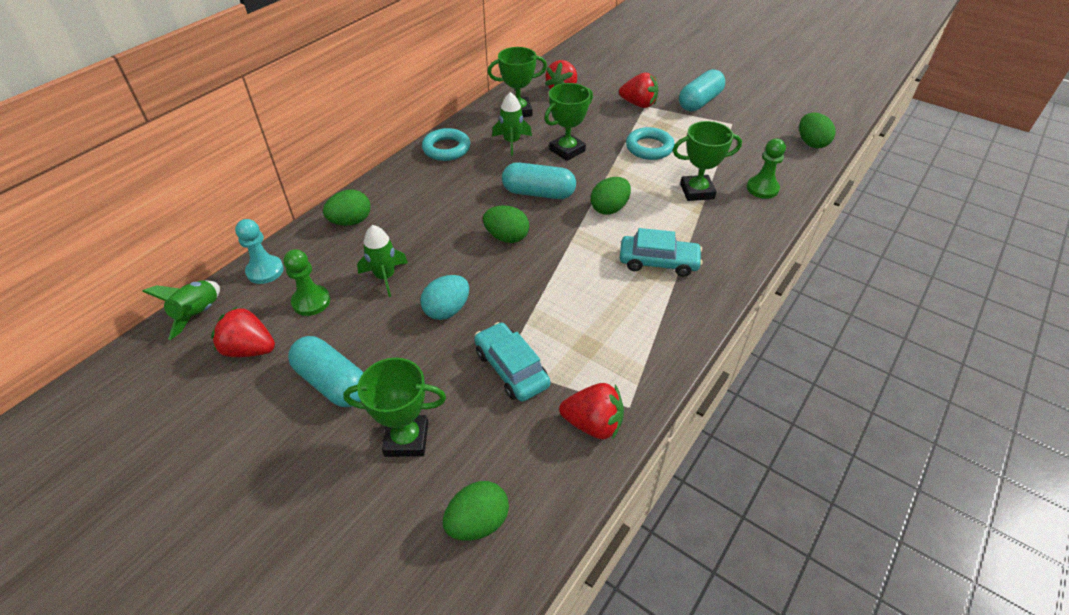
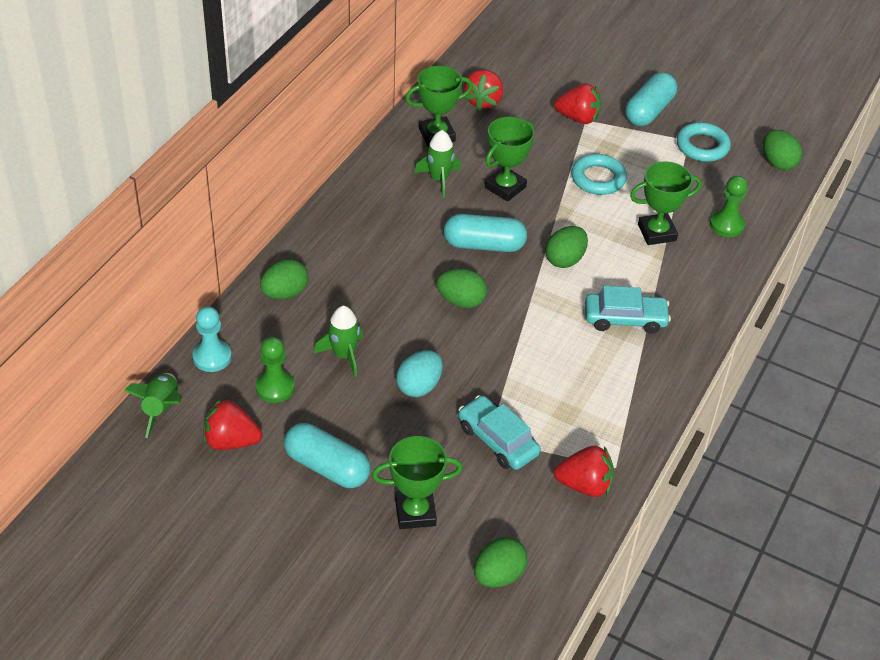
camera: 10 degrees left, 0 degrees up
(446, 149) = (365, 193): turquoise ring -> turquoise ring (702, 146)

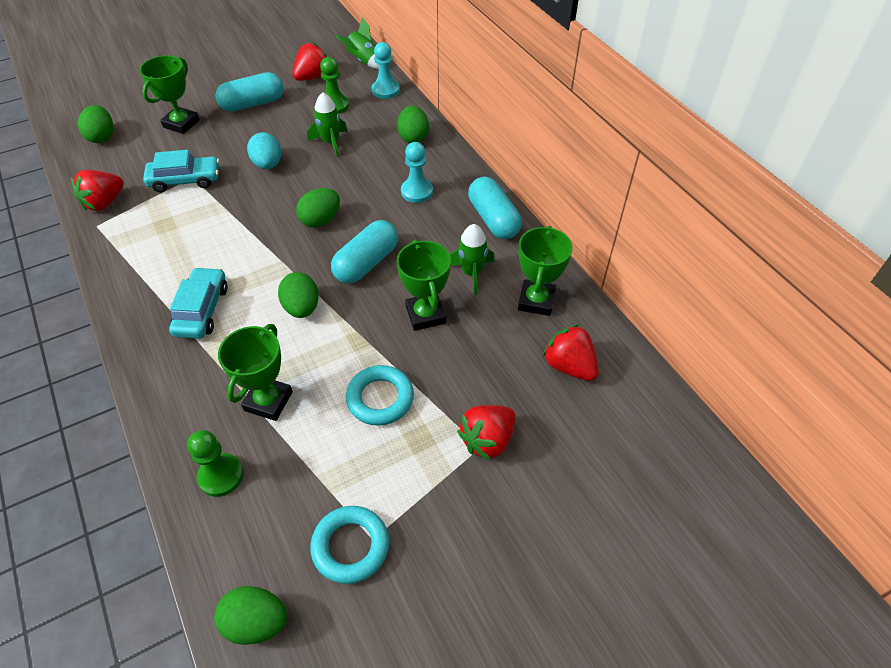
camera: 125 degrees right, 5 degrees up
(367, 254) = (417, 191): none -> turquoise pawn
(625, 319) = (202, 310): turquoise car -> turquoise car turned 150 degrees clockwise
(649, 111) = (452, 529): turquoise capsule -> turquoise capsule (493, 219)

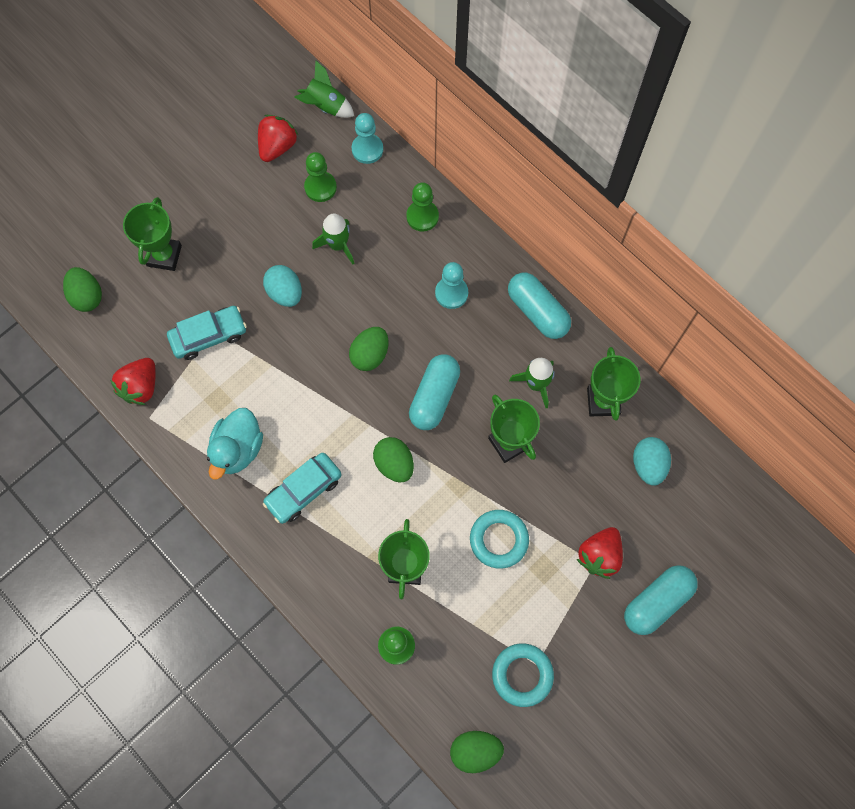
camera: 15 degrees left, 20 degrees up
(160, 265) = (238, 449): none -> turquoise duck
(202, 310) = (303, 490): turquoise car -> turquoise car turned 120 degrees counterclockwise
(253, 104) = (229, 206): turquoise capsule -> turquoise capsule (657, 602)
(413, 137) = (422, 216): green egg -> green pawn
(569, 366) = (648, 465): red strawberry -> turquoise egg

